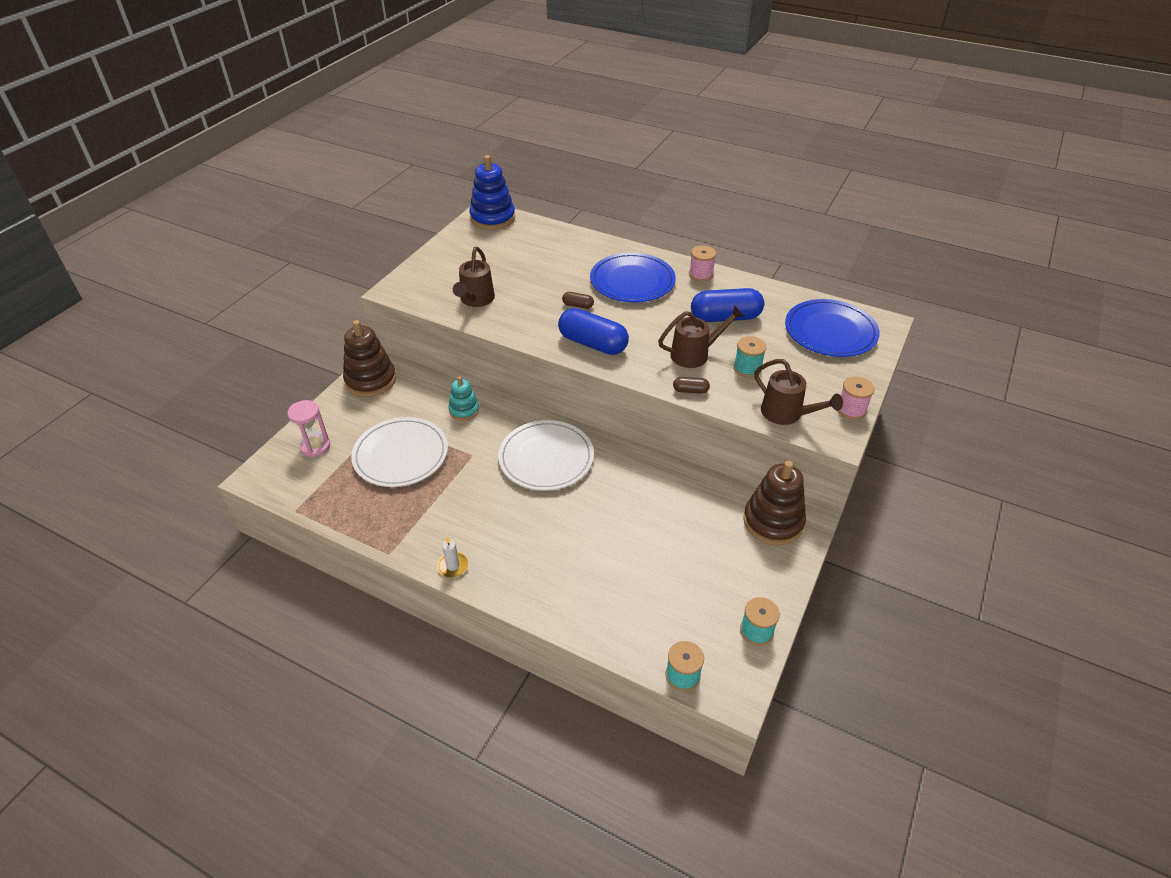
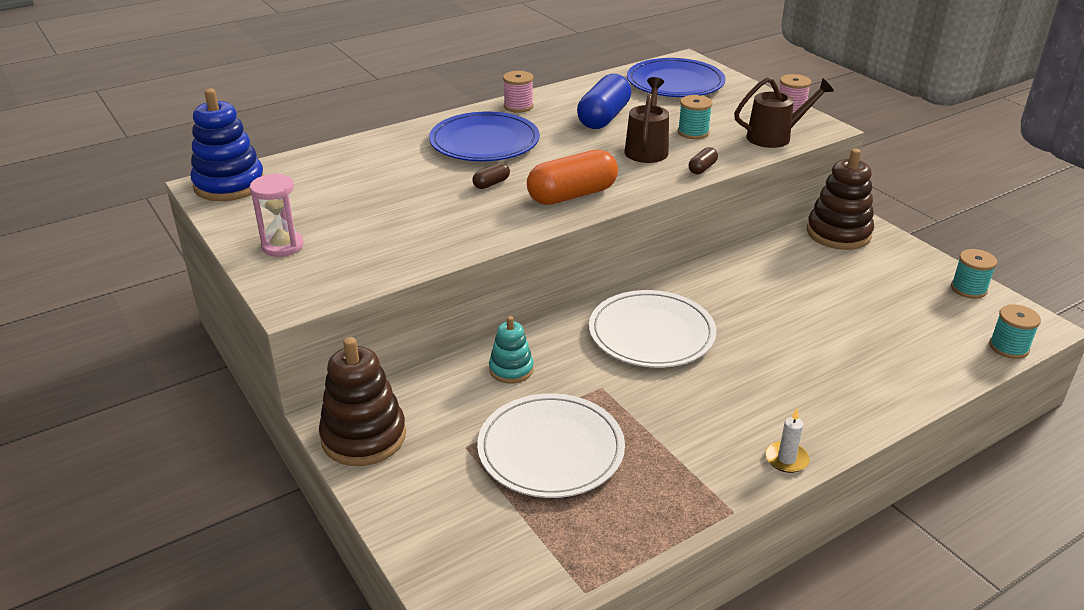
camera: 60 degrees left, 10 degrees down
(315, 446) = (459, 534): pink hourglass -> pink hourglass (282, 246)
(475, 300) = (398, 244): brown watering can -> none
(593, 343) = (572, 195): blue capsule -> orange capsule

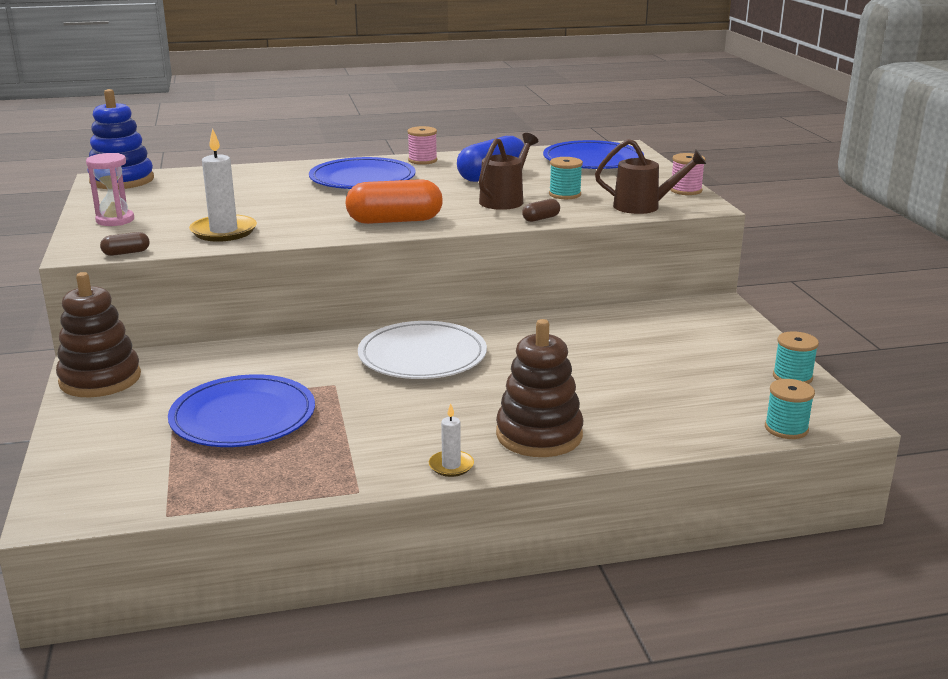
camera: 20 degrees right, 10 degrees down
(417, 241) = (223, 231): none -> white candle
(491, 183) = (333, 205): brown capsule -> brown capsule (126, 253)
(511, 369) = (268, 358): turquoise stacking toy -> none
(551, 449) = (243, 417): white plate -> blue plate
(838, 233) = (694, 314): brown stacking toy -> brown stacking toy (539, 435)

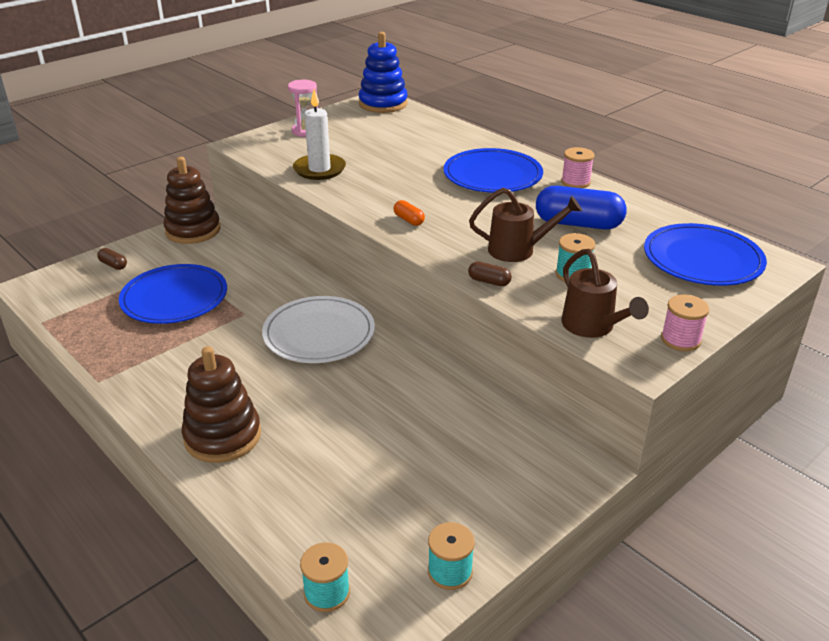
camera: 60 degrees right, 10 degrees up
(126, 253) = (251, 156): brown capsule -> brown capsule (113, 265)
(394, 221) = (409, 220): orange capsule -> orange capsule, size x0.45
(451, 466) = (152, 409): white candle -> none

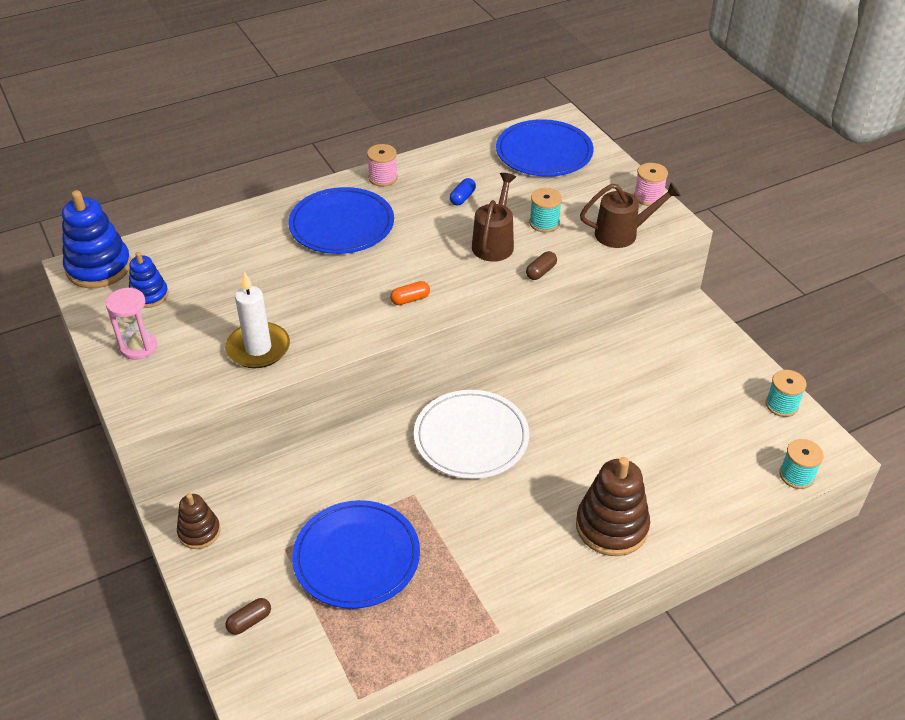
camera: 75 degrees left, 10 degrees up
(193, 230) = (199, 532): brown stacking toy -> brown stacking toy, size x0.58
(361, 124) = (149, 295): none -> blue stacking toy
(578, 224) = (462, 198): blue capsule -> blue capsule, size x0.45

